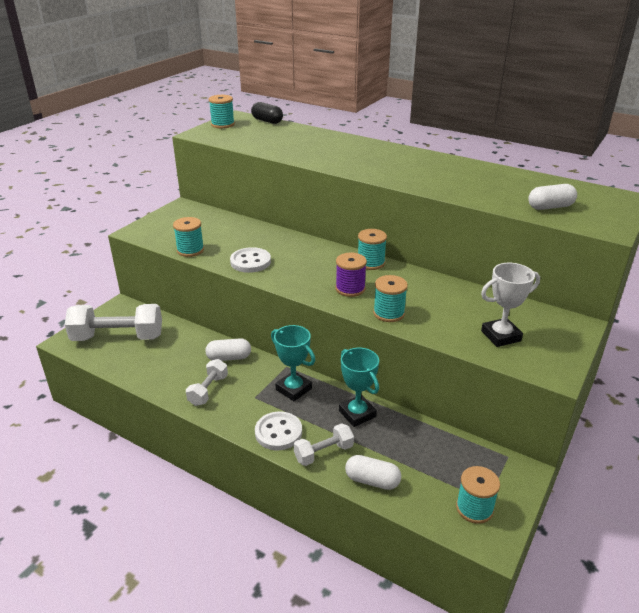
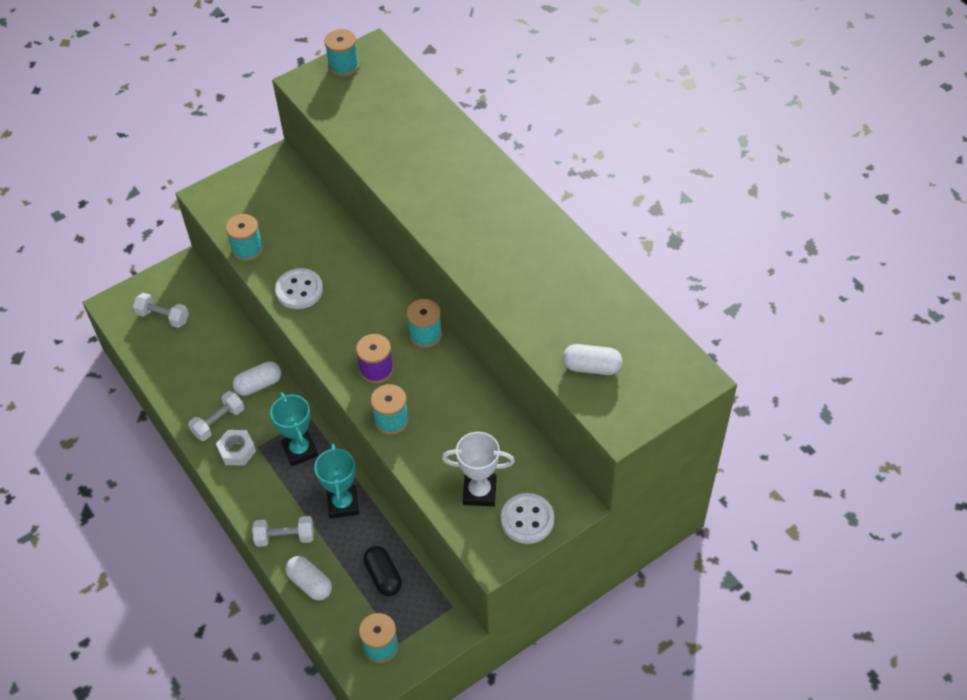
camera: 25 degrees right, 20 degrees up
(118, 337) = (163, 317): white dumbbell -> white dumbbell, size x0.54
(229, 358) = (258, 385): white capsule -> white capsule turned 45 degrees counterclockwise
(237, 405) = (237, 451): none -> white nut
(267, 121) = (402, 72): black capsule -> black capsule (383, 576)
(278, 432) = (257, 498): white button -> white button (527, 519)

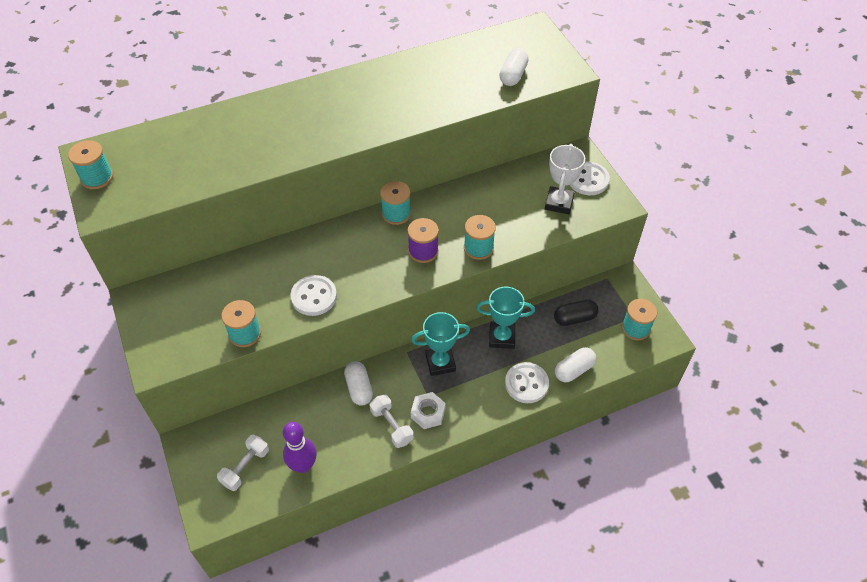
camera: 80 degrees left, 0 degrees up
(169, 360) = (303, 465): none -> purple bowling pin
(285, 537) = (526, 384): white dumbbell -> white button

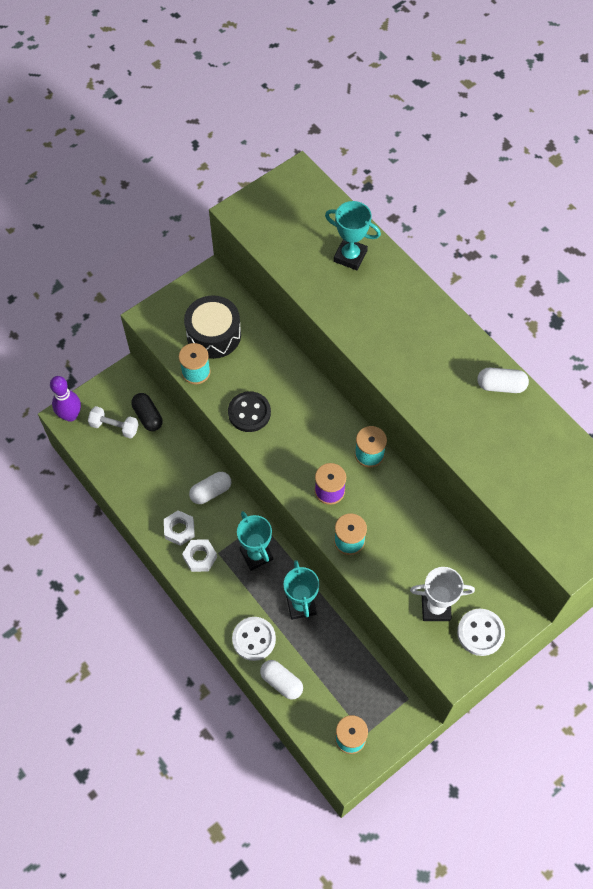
camera: 75 degrees right, 10 degrees up
(97, 177) = (274, 193): turquoise spool -> none
(208, 137) = (350, 256): none -> turquoise trophy
(208, 309) = (214, 335): none -> black drum
(303, 465) = (126, 470): purple bowling pin -> purple bowling pin (70, 415)
(314, 297) = (249, 412): white button -> black button
(391, 426) = (179, 530): white dumbbell -> white nut
(513, 75) = (539, 502): white capsule -> white capsule (501, 385)
(574, 318) = (345, 672): black capsule -> black capsule (148, 416)

